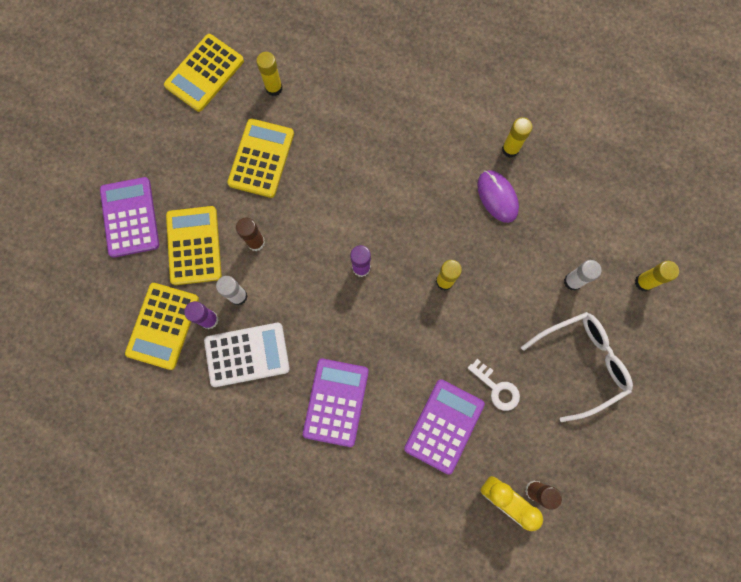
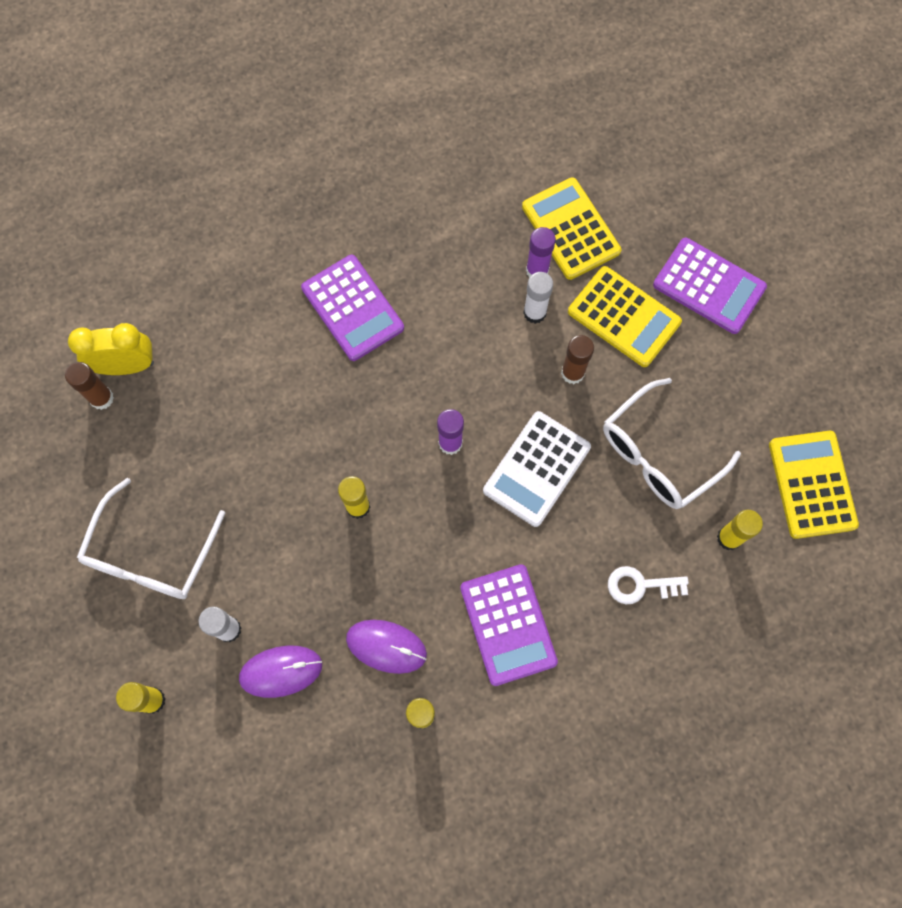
camera: 135 degrees right, 5 degrees down
(247, 354) = (472, 274): white calculator -> white calculator (537, 469)
(261, 158) = (658, 454): yellow calculator -> white glasses
(444, 426) = (235, 377): purple calculator -> purple calculator (508, 624)
(497, 388) = (214, 454): white key -> white key (640, 585)
(563, 235) = (281, 671): none -> purple mouse

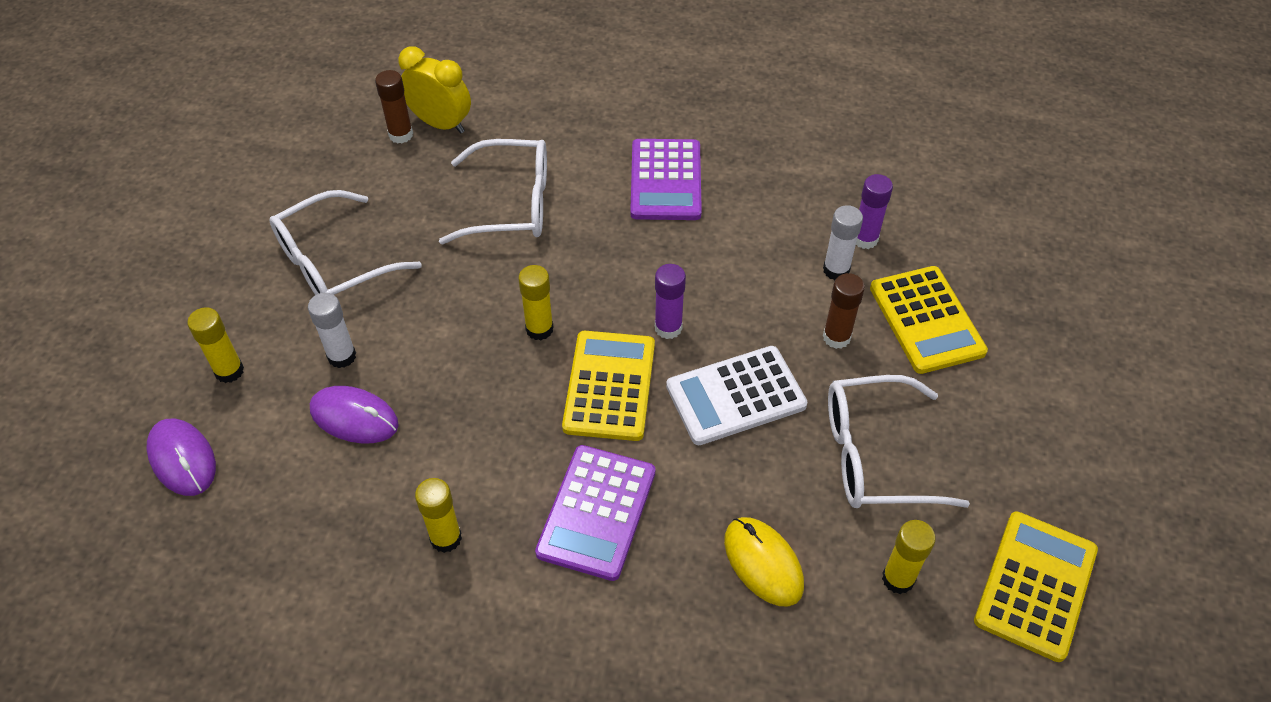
camera: 35 degrees right, 20 degrees down
(249, 408) = (512, 204): none -> white glasses
(386, 646) = (465, 457): purple mouse -> purple mouse (182, 459)
(570, 229) = (924, 224): yellow calculator -> yellow calculator (609, 386)
(640, 585) = (763, 562): white key -> yellow mouse
(709, 286) = (1040, 341): purple calculator -> none

